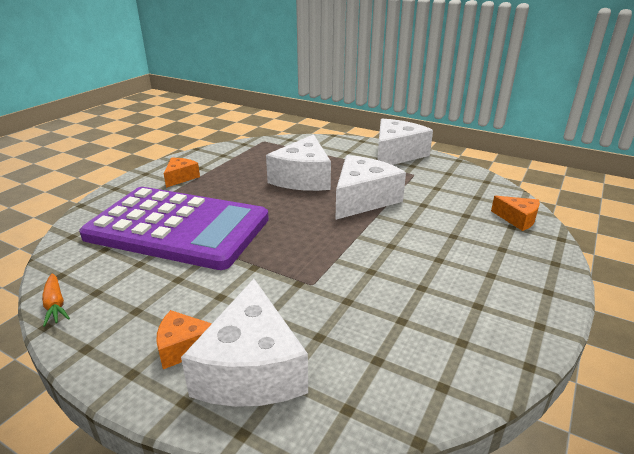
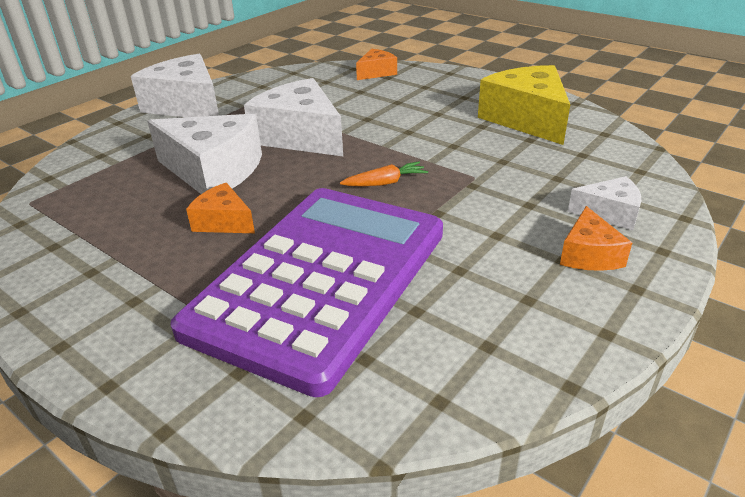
camera: 80 degrees left, 5 degrees up
(55, 305) = (521, 386): orange carrot -> orange carrot (385, 183)
(180, 177) = (123, 292): orange cheese -> orange cheese (223, 222)
(251, 369) = (609, 213): white cheese -> white cheese, size x0.52
(453, 319) = (527, 119): none -> yellow cheese

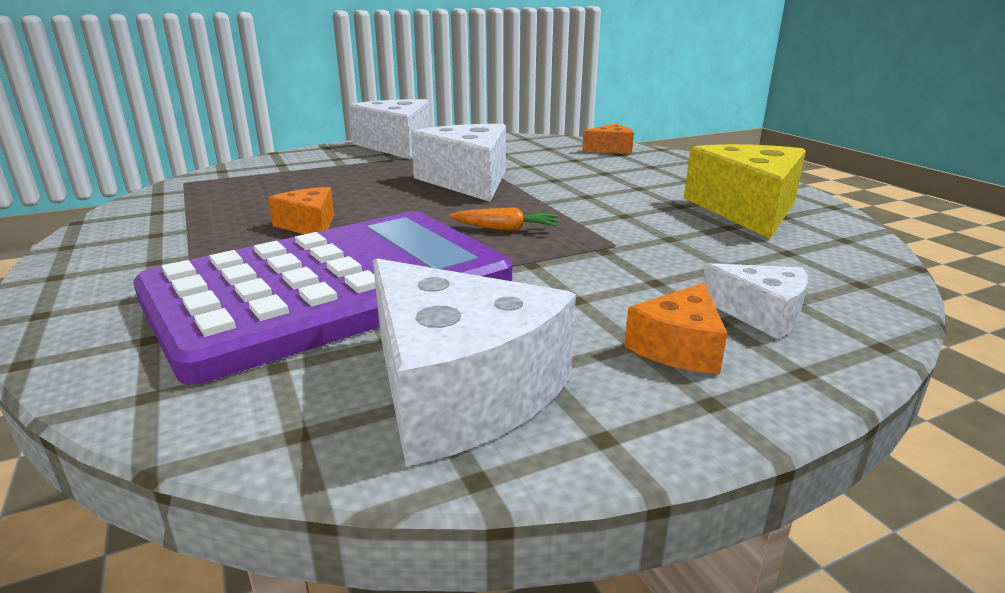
camera: 25 degrees right, 10 degrees down
(214, 171) = (354, 190): white cheese -> white cheese (458, 390)

